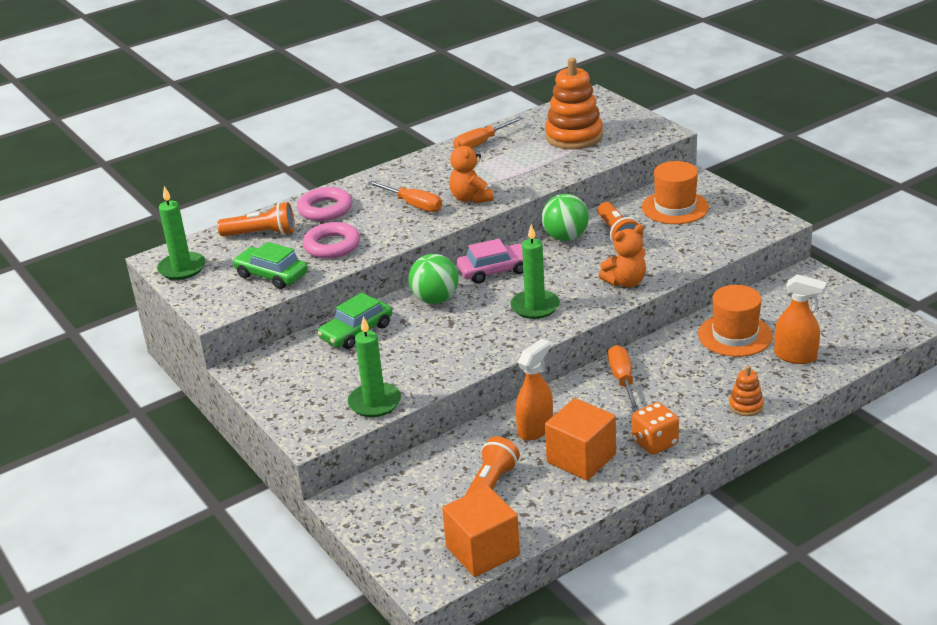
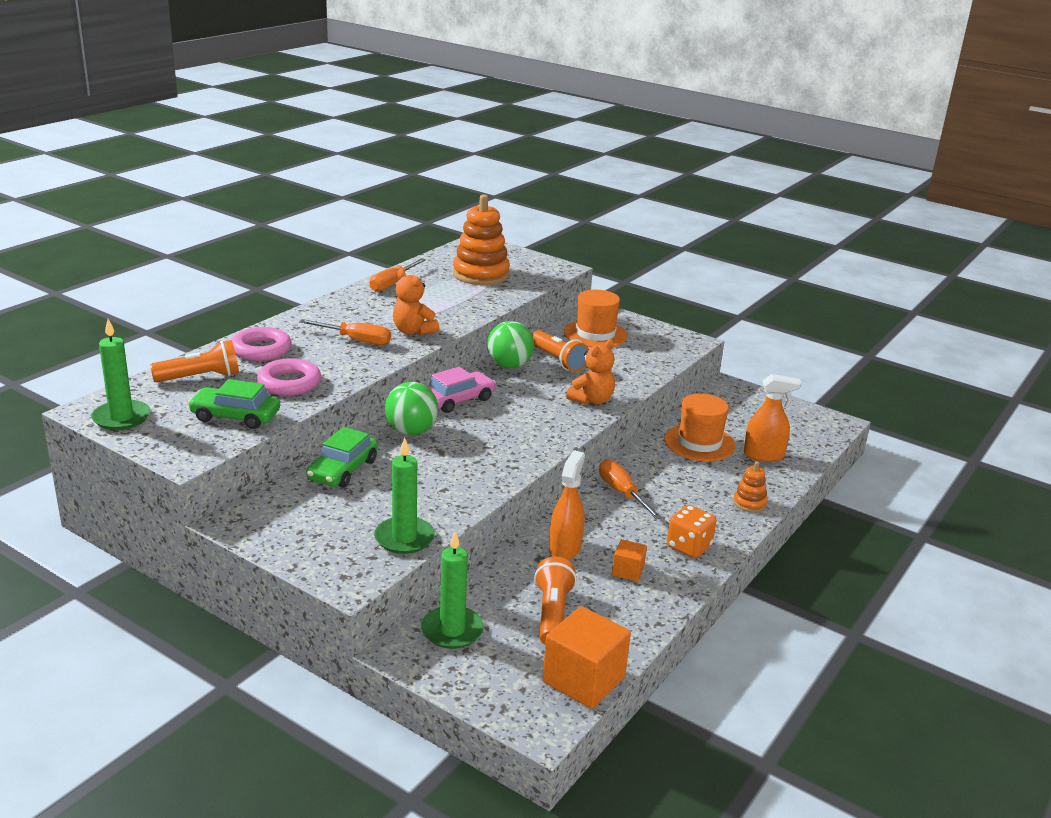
camera: 25 degrees left, 5 degrees down
(535, 307) = (518, 429): green candle -> green candle (452, 630)
(581, 458) = (628, 571): orange cube -> orange cube, size x0.51

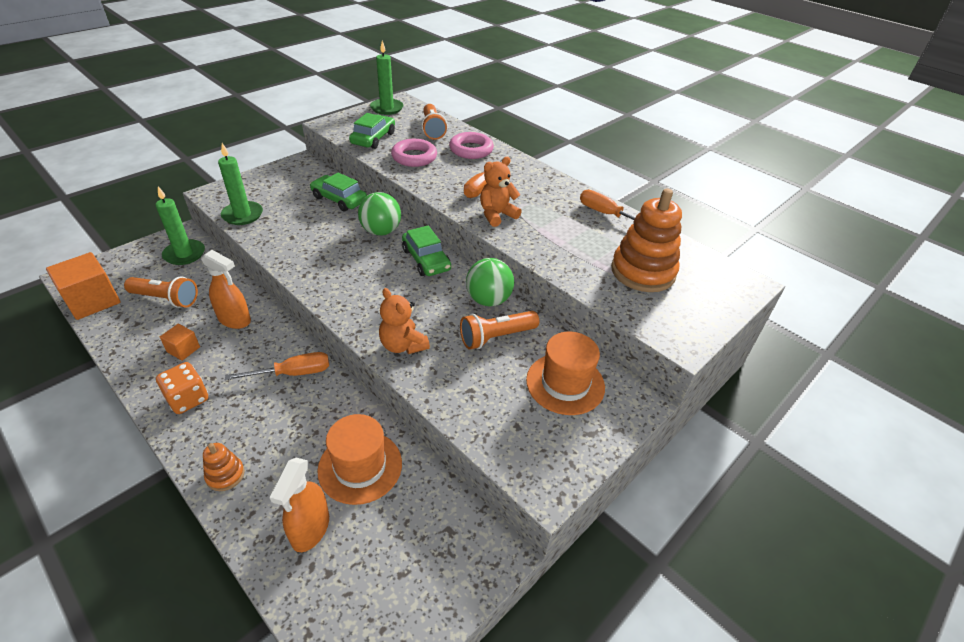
camera: 100 degrees right, 15 degrees up
(457, 400) = (426, 260): pink car -> green car

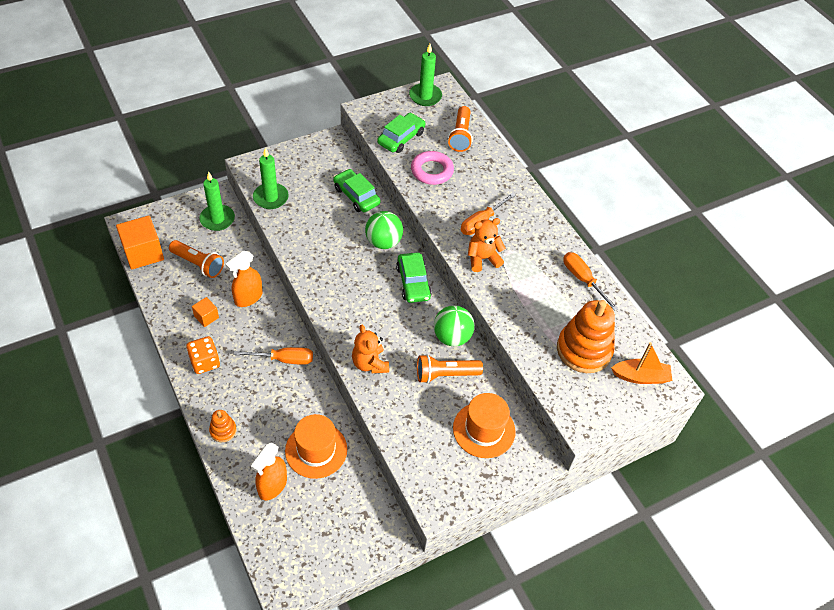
camera: 15 degrees right, 10 degrees up
(235, 320) = (248, 298): orange spray bottle -> orange spray bottle turned 90 degrees clockwise
(471, 150) = (488, 171): pink ring -> none
(714, 283) = (640, 377): none -> orange boat

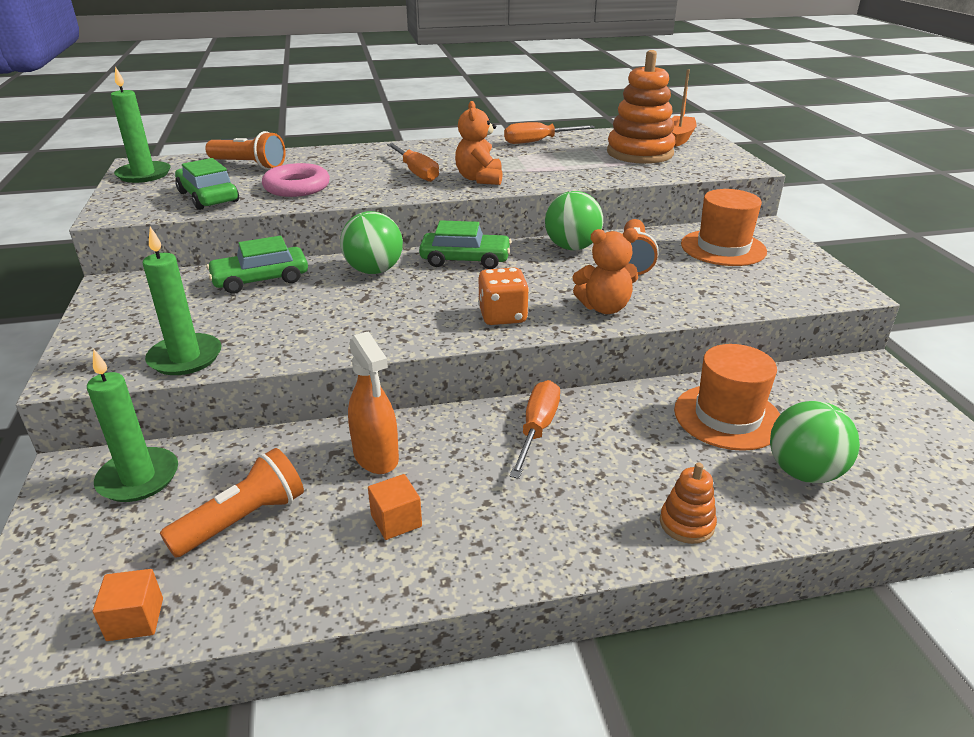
camera: 70 degrees left, 20 degrees down
(143, 253) = (135, 619): orange cube -> orange cube, size x0.51
(205, 362) = (514, 534): orange dice -> orange dice (502, 316)
(272, 486) = (804, 472): orange spray bottle -> green ball

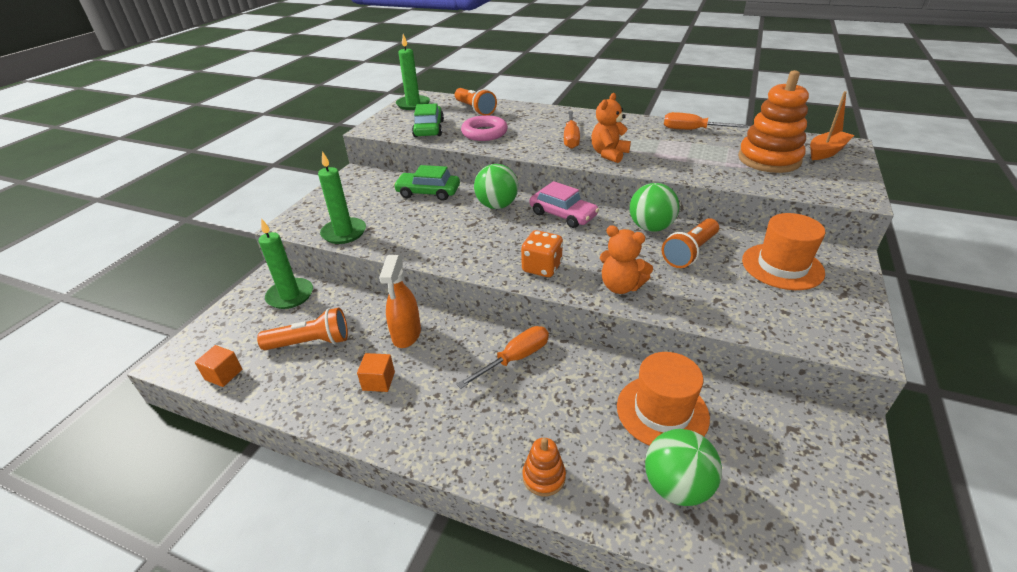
camera: 35 degrees right, 5 degrees up
(465, 260) = (563, 215): green car -> pink car

